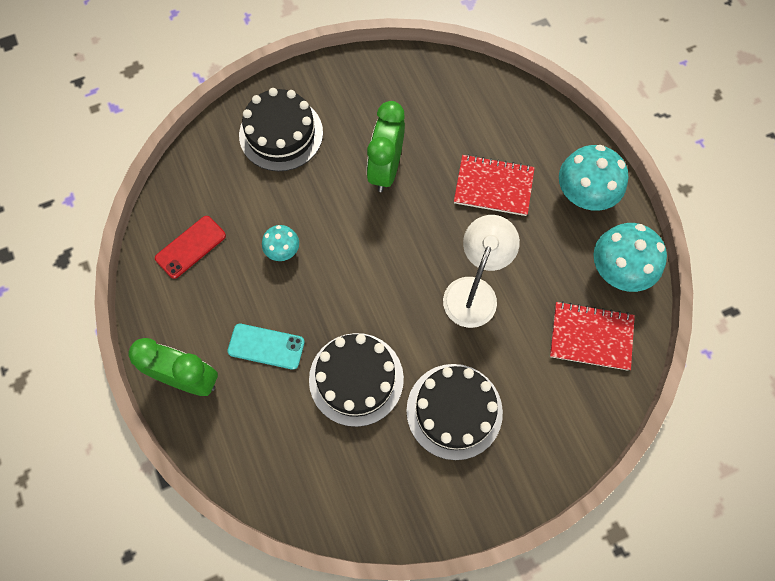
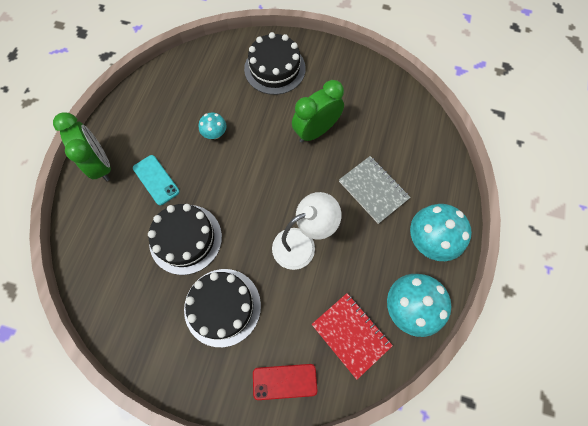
camera: 40 degrees right, 0 degrees up
(190, 247) = (169, 95): red phone -> red phone (284, 381)
(493, 187) = (373, 190): red notebook -> grey notebook

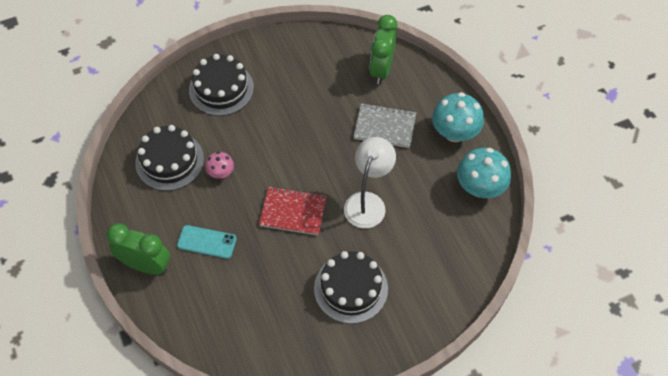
camera: 40 degrees left, 10 degrees down
(185, 239) = (275, 265): black cake -> black cake (169, 161)
(215, 134) = (221, 173): turquoise mushroom -> pink mushroom
(284, 381) = (440, 299): red phone -> none
(316, 131) = (301, 114): green clock -> green clock (381, 69)
(351, 335) = (457, 235): red notebook -> red notebook (293, 212)

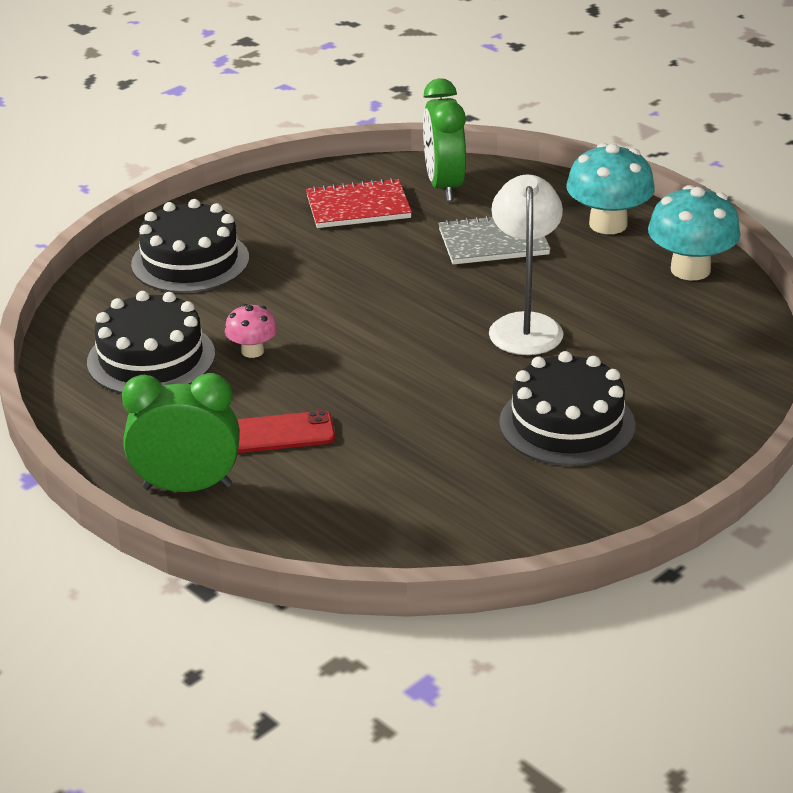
camera: 20 degrees left, 25 degrees down
(207, 242) = (280, 433): turquoise phone -> red phone
(293, 212) = (408, 365): red notebook -> red notebook (358, 207)

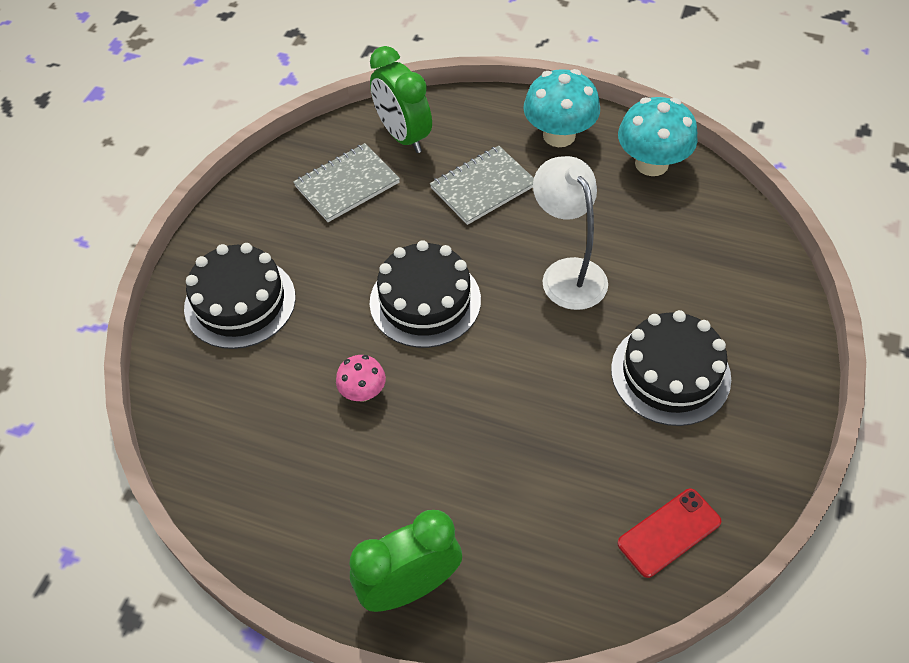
camera: 25 degrees left, 20 degrees up
(151, 358) = (278, 437): black cake -> black cake (425, 301)
(280, 433) = (449, 483): red phone -> red phone (669, 532)
(358, 207) = (347, 185): red notebook -> grey notebook

